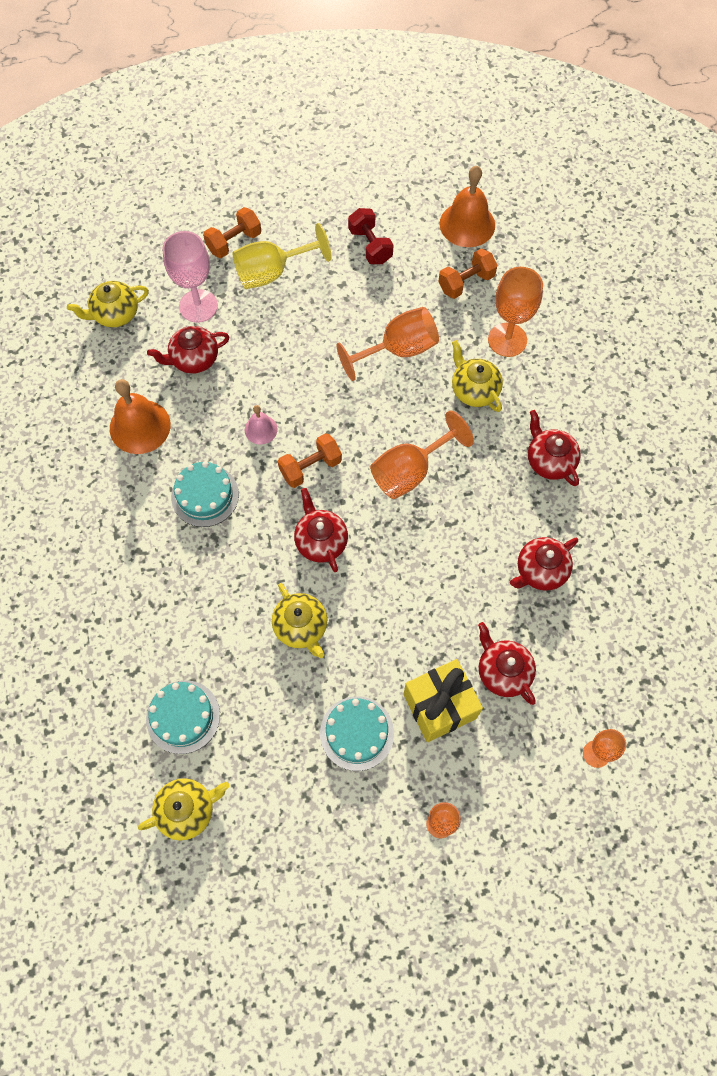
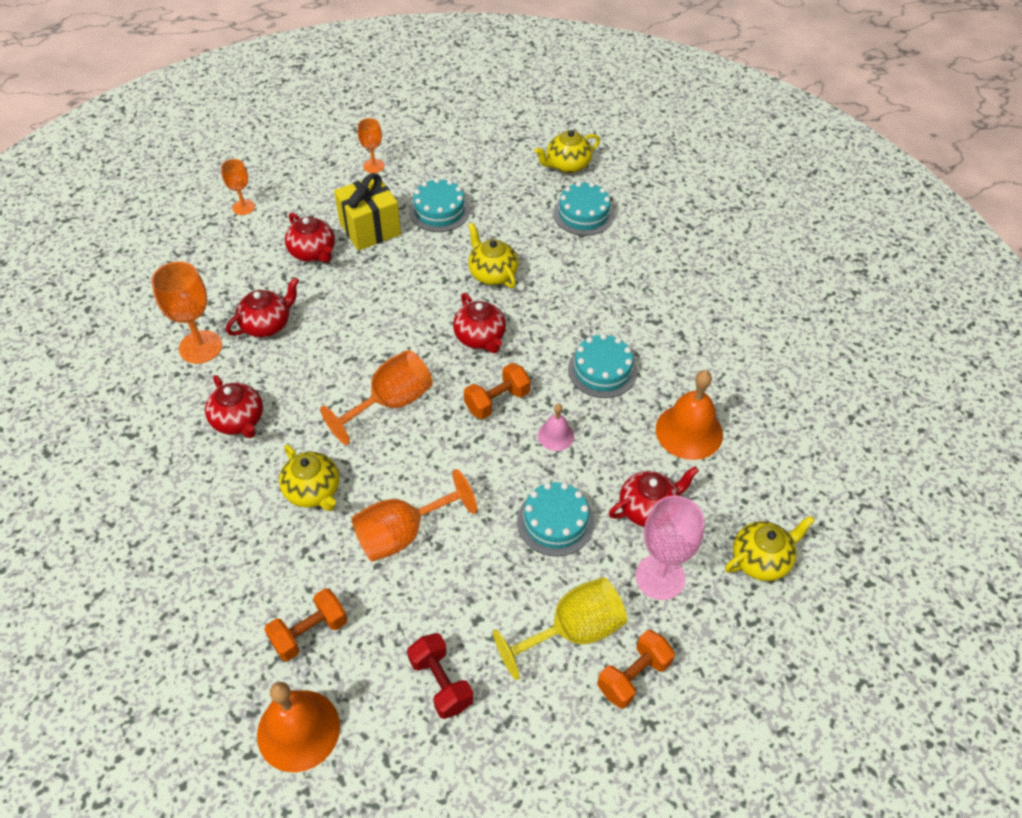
camera: 175 degrees right, 15 degrees down
(273, 353) = (555, 521): none -> turquoise cake
(507, 340) = (265, 555): orange goblet -> orange goblet (200, 347)

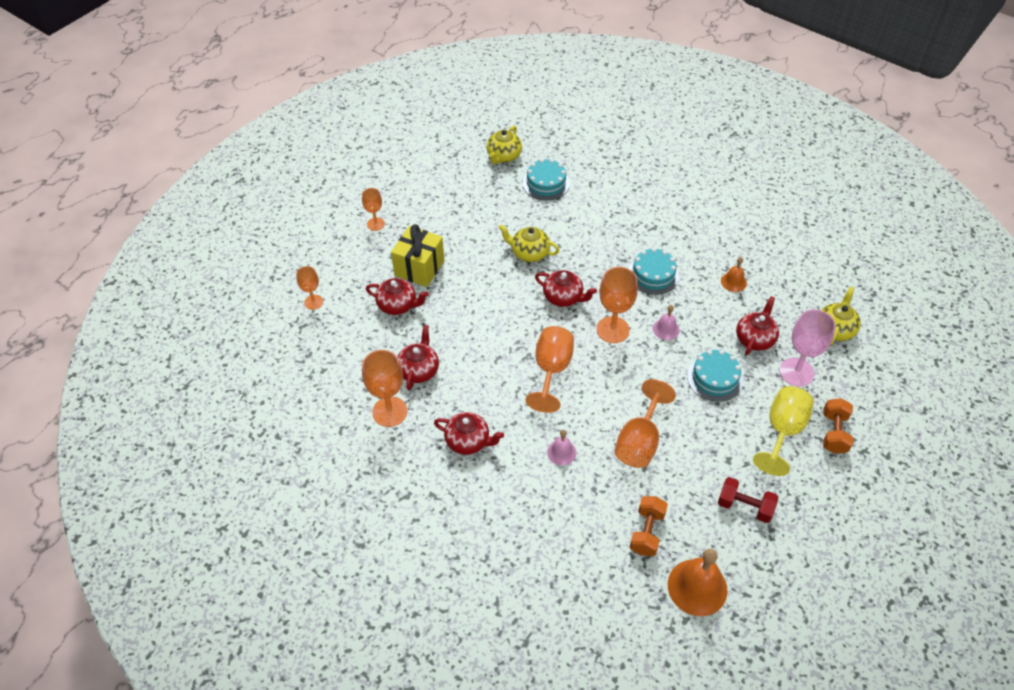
camera: 35 degrees left, 0 degrees up
(313, 491) = (561, 452): yellow teapot -> pink bell
(439, 211) = (453, 230): turquoise cake -> none
(497, 401) = (613, 330): orange dumbbell -> orange goblet
(689, 431) = (733, 282): orange bell -> orange bell, size x0.54

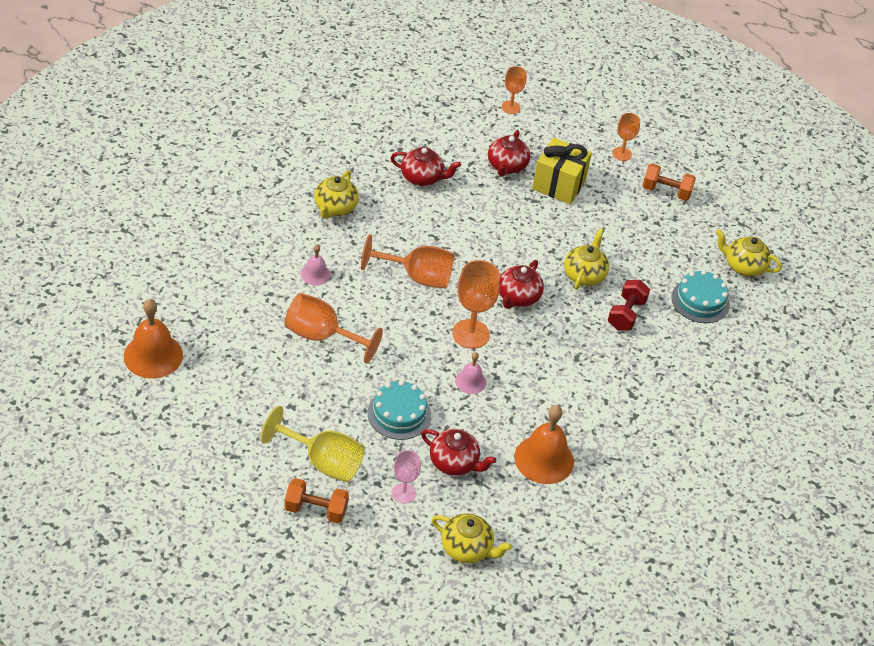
camera: 85 degrees right, 5 degrees down
(390, 412) = (374, 156): orange goblet -> none
(468, 441) = (335, 208): red teapot -> yellow teapot
(646, 532) = (217, 326): orange dumbbell -> orange dumbbell (666, 191)
(653, 275) = (554, 382): turquoise cake -> none
(733, 282) = (544, 459): orange bell -> orange bell, size x1.85
(744, 506) = (234, 409): red dumbbell -> red dumbbell (626, 314)
(796, 372) = (403, 493): pink goblet -> pink goblet, size x0.59

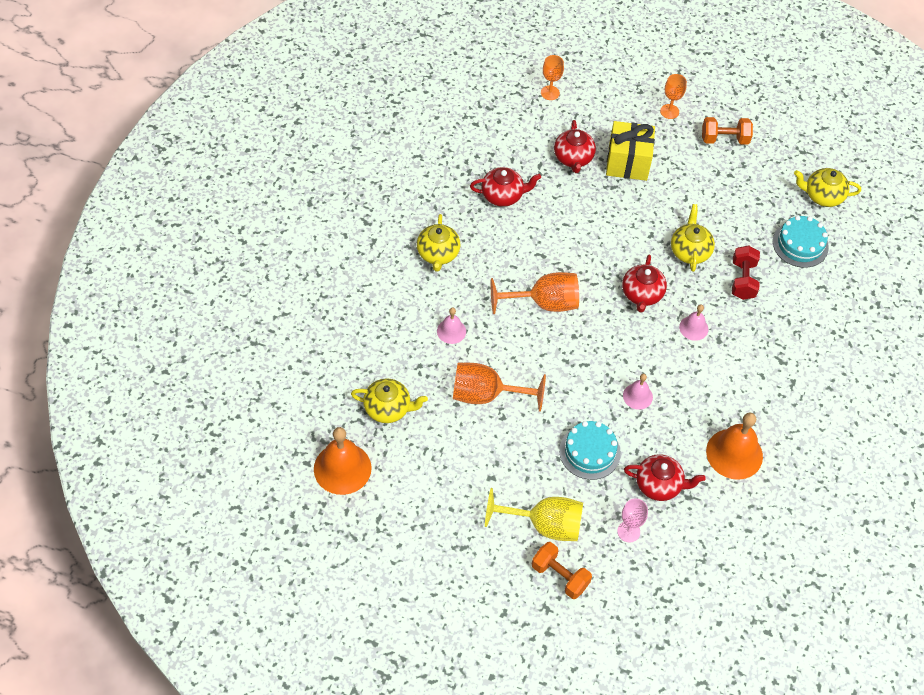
camera: 15 degrees left, 10 degrees up
(316, 510) = (560, 576): orange dumbbell -> orange dumbbell turned 45 degrees clockwise
(467, 548) = (707, 567): yellow teapot -> yellow teapot (388, 408)
(470, 334) = (617, 347): orange goblet -> none
(556, 340) = (693, 328): none -> pink bell

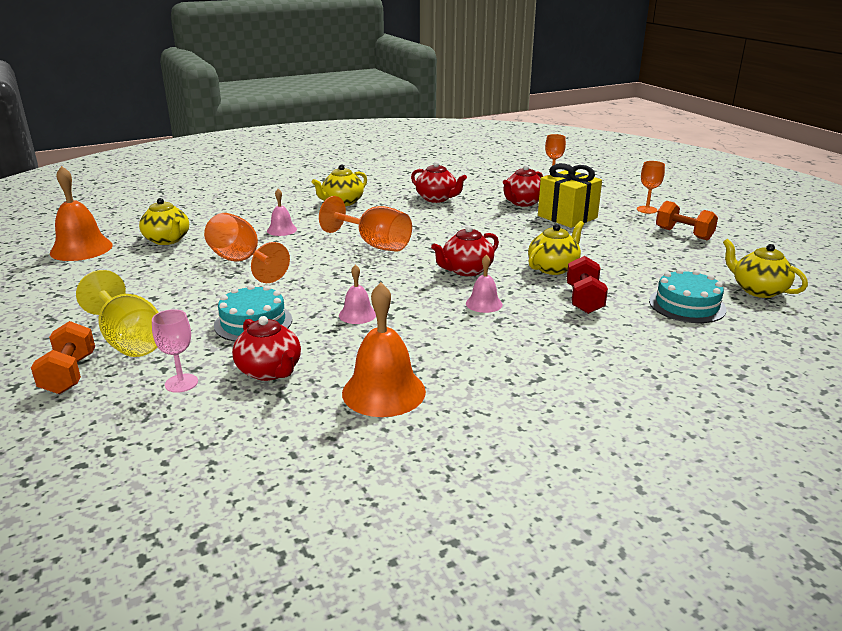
camera: 45 degrees right, 30 degrees down
(742, 280) = (584, 300): red dumbbell -> red dumbbell turned 45 degrees counterclockwise

